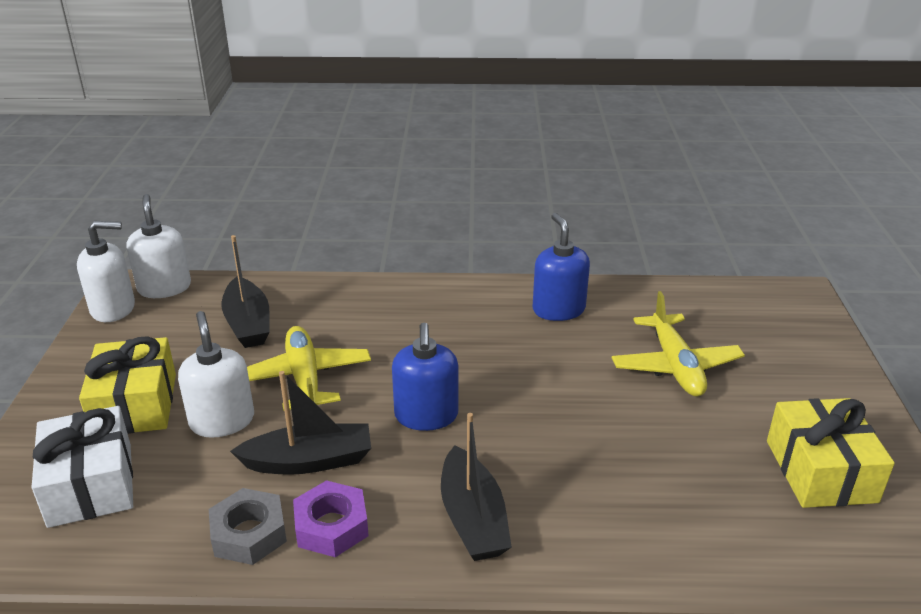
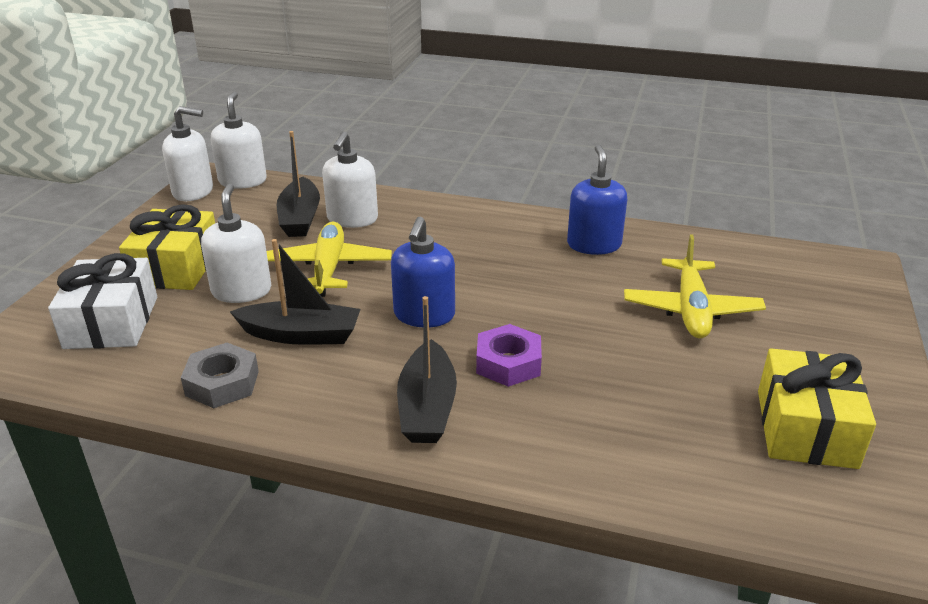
camera: 15 degrees right, 0 degrees up
(305, 316) = (352, 219): none -> white soap dispenser
(331, 526) = (296, 390): purple nut -> purple nut (508, 363)

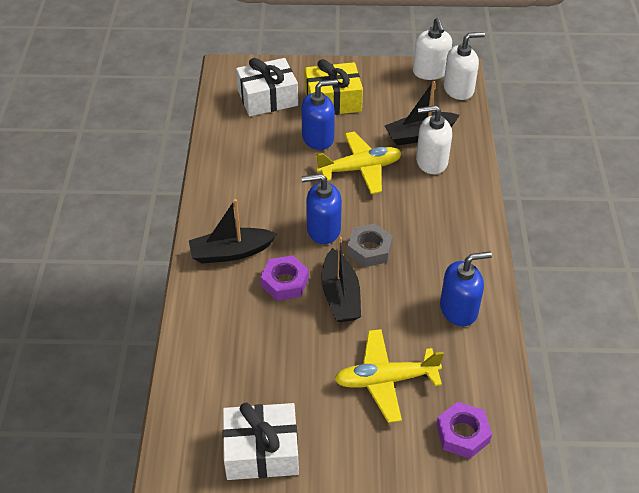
camera: 75 degrees right, 15 degrees up
(222, 383) = (228, 161): grey nut -> grey nut (369, 249)
(241, 291) = (318, 138): white soap dispenser -> blue soap dispenser
(301, 335) = (282, 178): black boat -> black boat (340, 295)
(768, 274) = (462, 434): none -> purple nut
(806, 428) = (261, 451): yellow gift -> white gift

